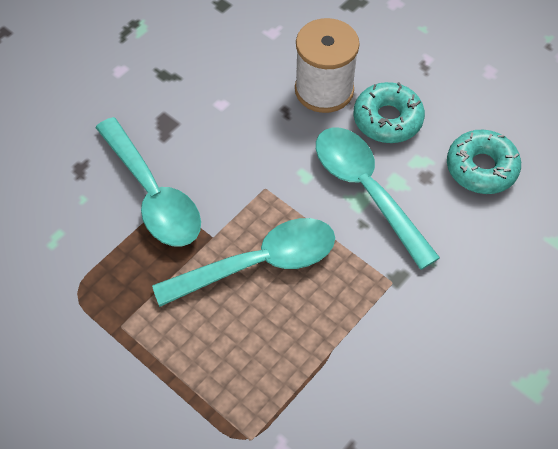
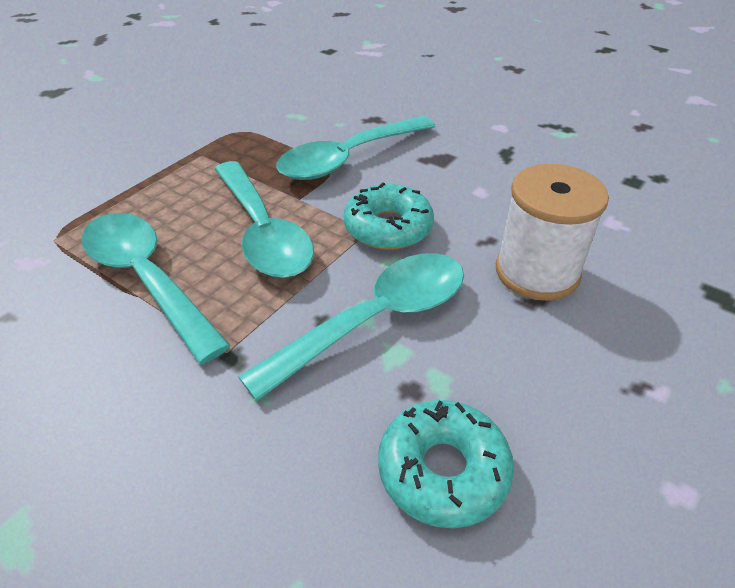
camera: 85 degrees right, 15 degrees down
(312, 347) = (147, 279): none -> turquoise spoon
(387, 119) = (508, 340): turquoise donut -> turquoise donut (388, 227)

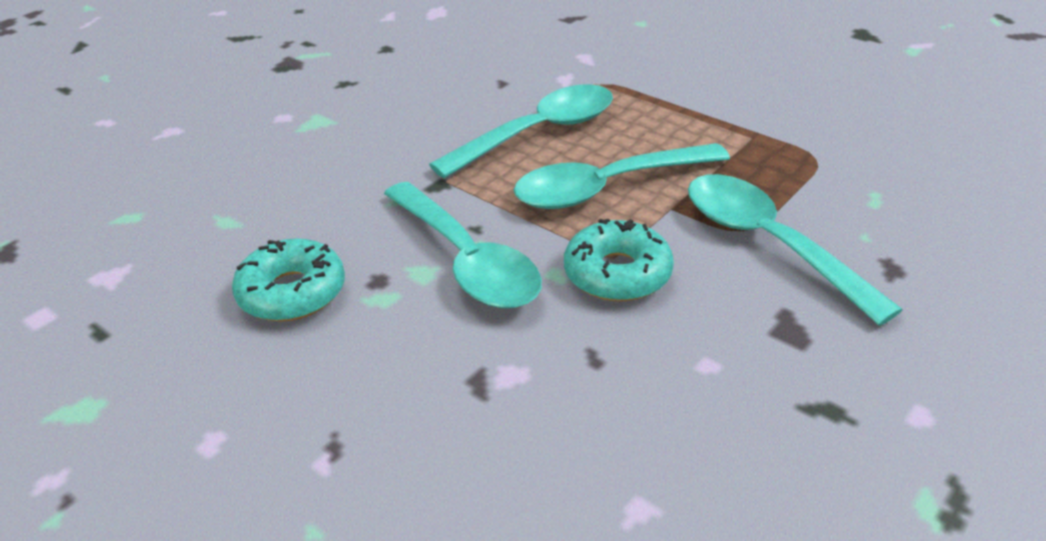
camera: 95 degrees right, 5 degrees down
(537, 272) = (528, 394): white spool -> none

